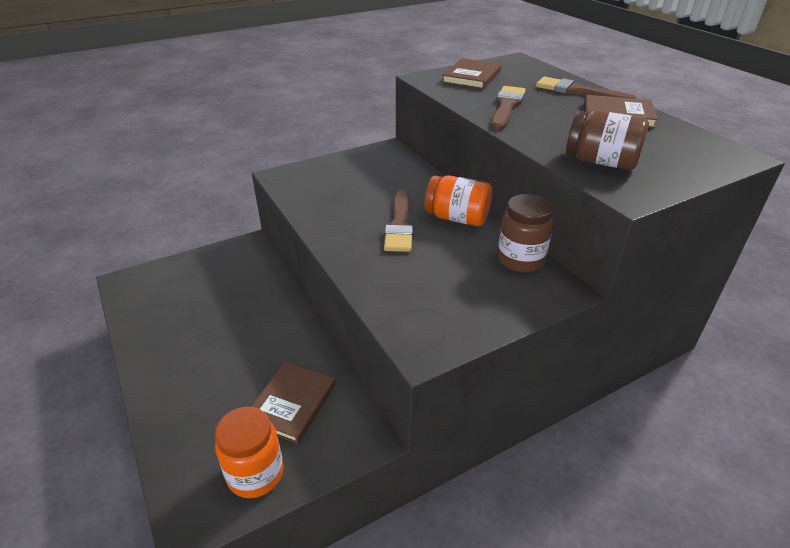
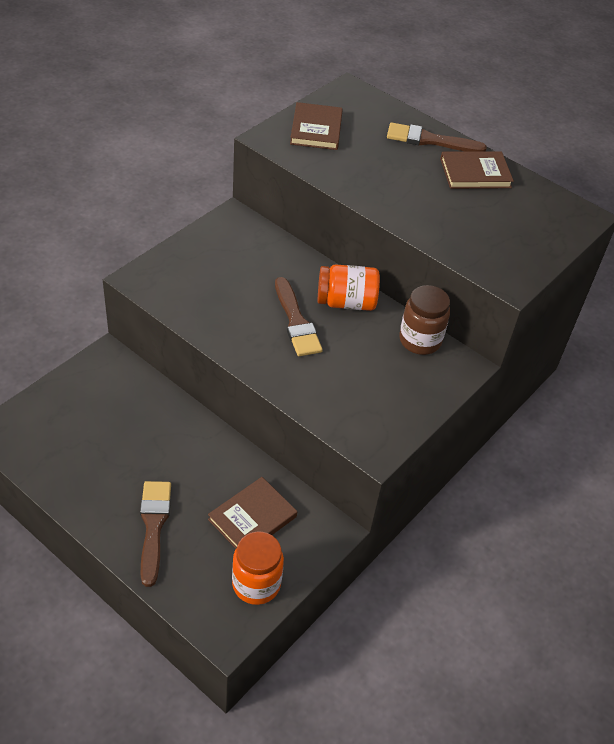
camera: 25 degrees left, 10 degrees up
(291, 404) = (252, 518): brown book -> brown book turned 45 degrees clockwise
(506, 107) = (371, 176): brown brush -> brown brush (153, 526)
(601, 162) = (479, 244): brown jar -> none

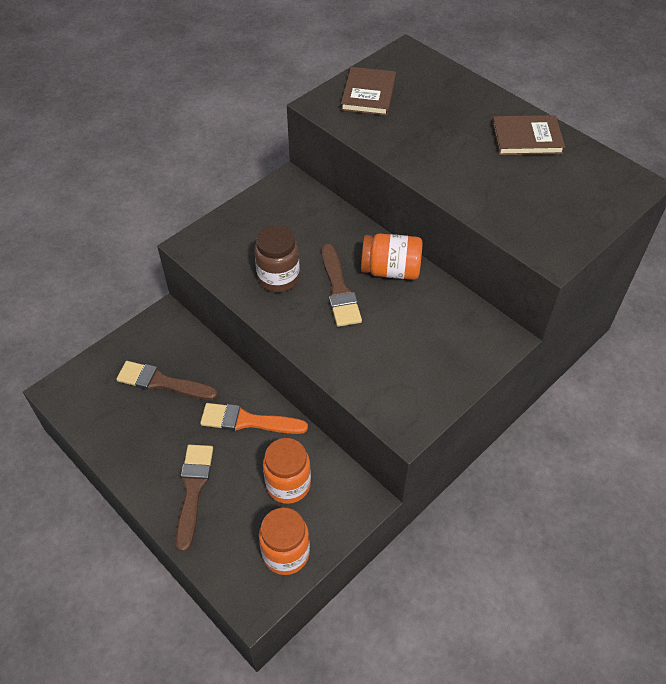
camera: 10 degrees right, 5 degrees up
(204, 457) = (248, 421): none -> orange brush
(252, 518) = (288, 484): brown book -> orange jar
(420, 340) = (461, 311): brown jar -> brown jar (278, 278)
(429, 140) = (482, 104): brown brush -> brown brush (162, 382)

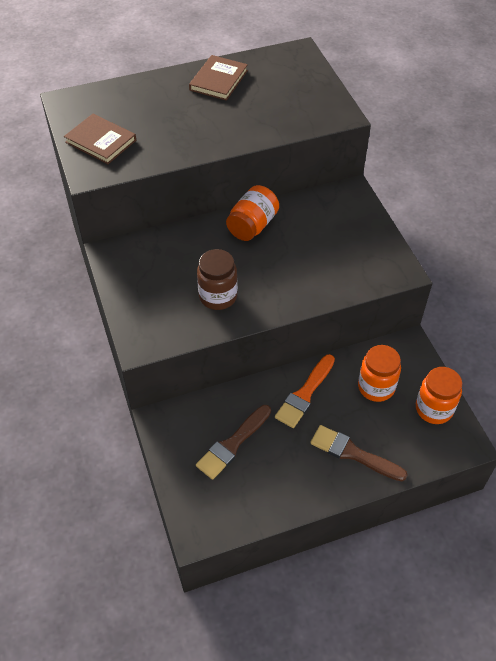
camera: 65 degrees left, 0 degrees up
(339, 290) = (254, 263): brown brush -> none

